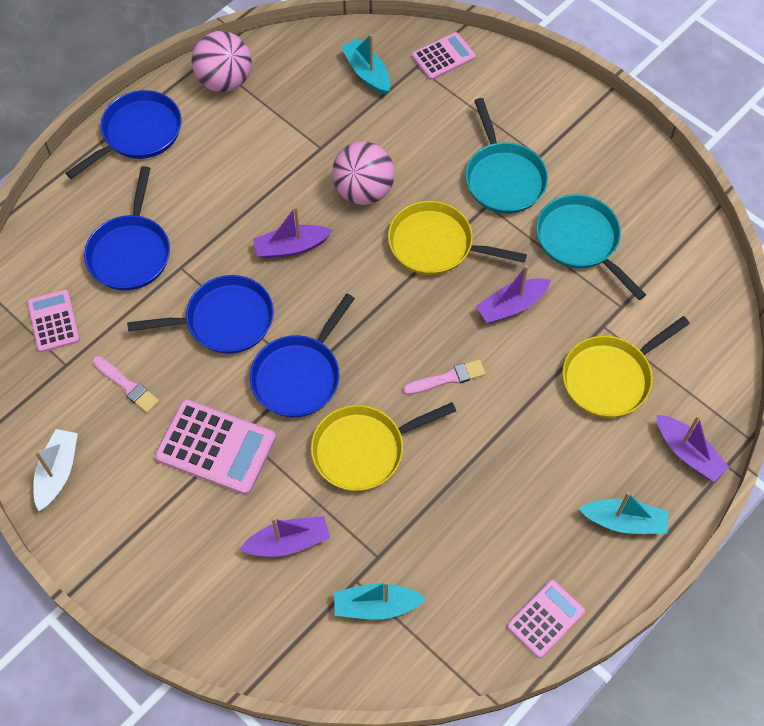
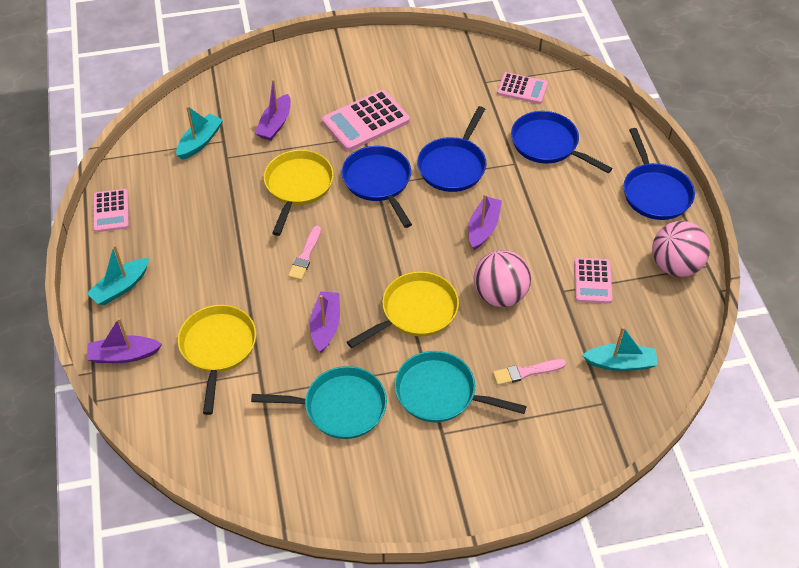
camera: 125 degrees right, 10 degrees down
(58, 472) = (413, 51): white boat -> none
(127, 386) = (445, 101): pink brush -> pink brush (526, 372)
(443, 57) = (601, 430): pink calculator -> pink calculator (592, 281)

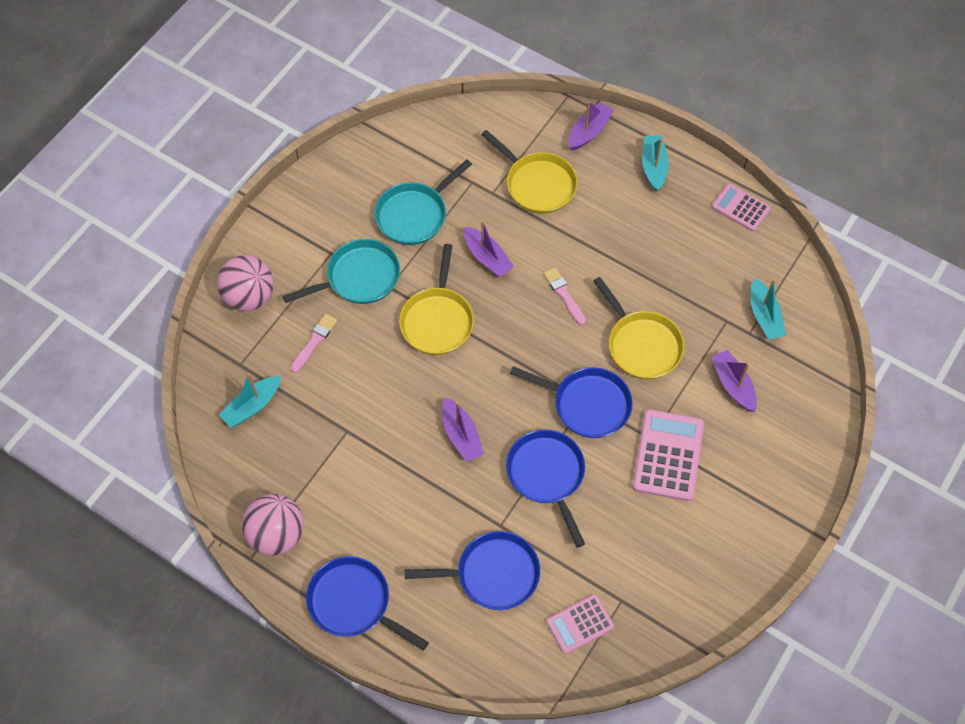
camera: 135 degrees right, 10 degrees up
(500, 295) = (390, 386): pink ball -> pink ball (249, 296)
(592, 281) = (331, 460): pink calculator -> none

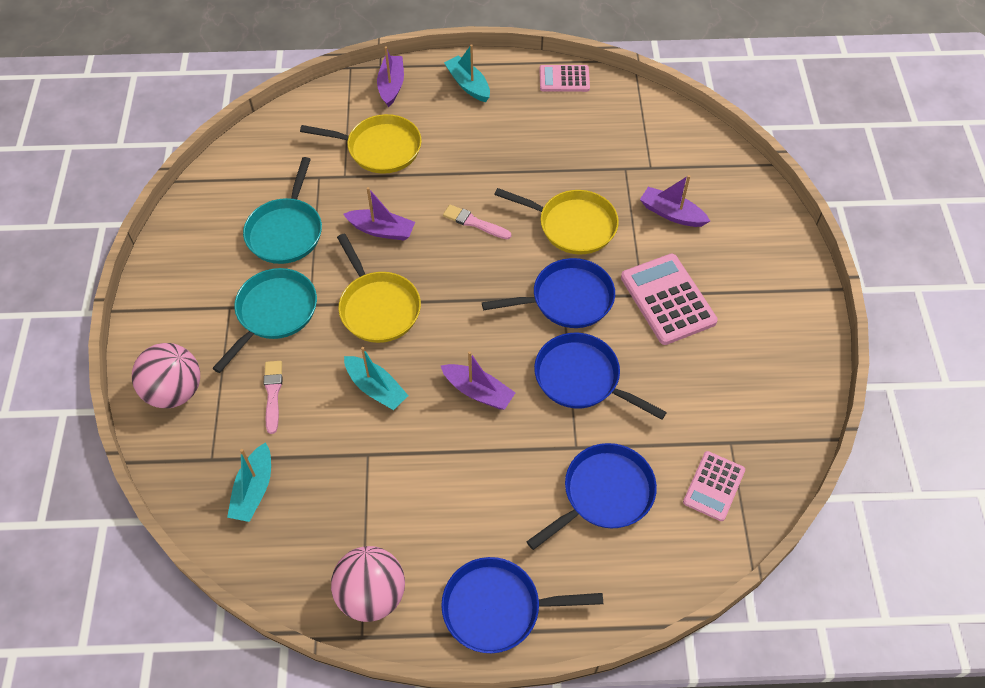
camera: 35 degrees left, 5 degrees down
(764, 316) = (651, 148): turquoise boat -> turquoise boat (376, 388)

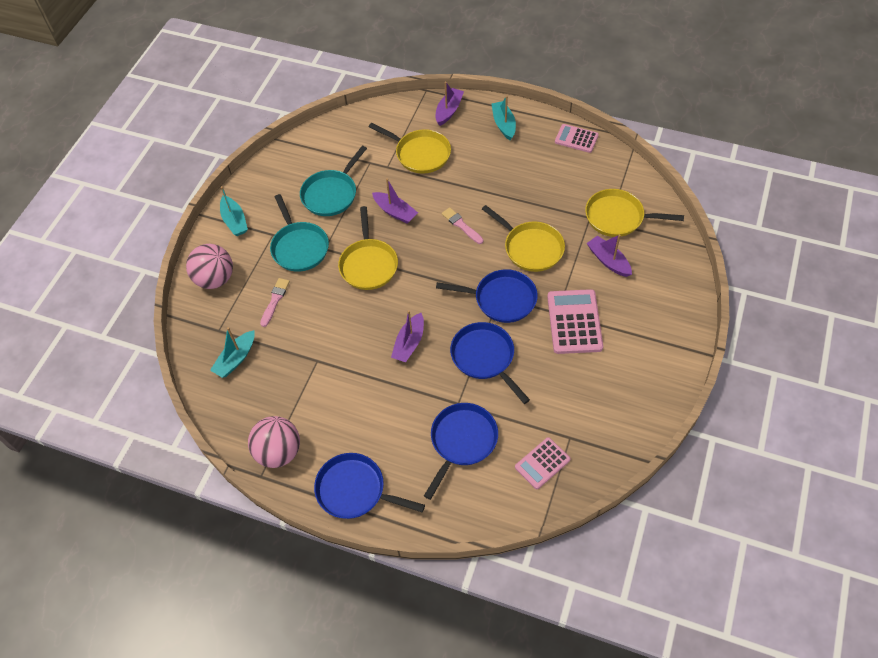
camera: 25 degrees right, 0 degrees up
(274, 313) = (299, 247): turquoise pan -> turquoise pan turned 105 degrees clockwise
(376, 388) = (342, 319): turquoise boat -> turquoise boat (235, 221)
(478, 392) = (409, 343): purple boat -> purple boat turned 60 degrees clockwise
(604, 494) = (462, 441): blue pan -> blue pan turned 45 degrees counterclockwise
(657, 159) = (618, 217): none -> yellow pan

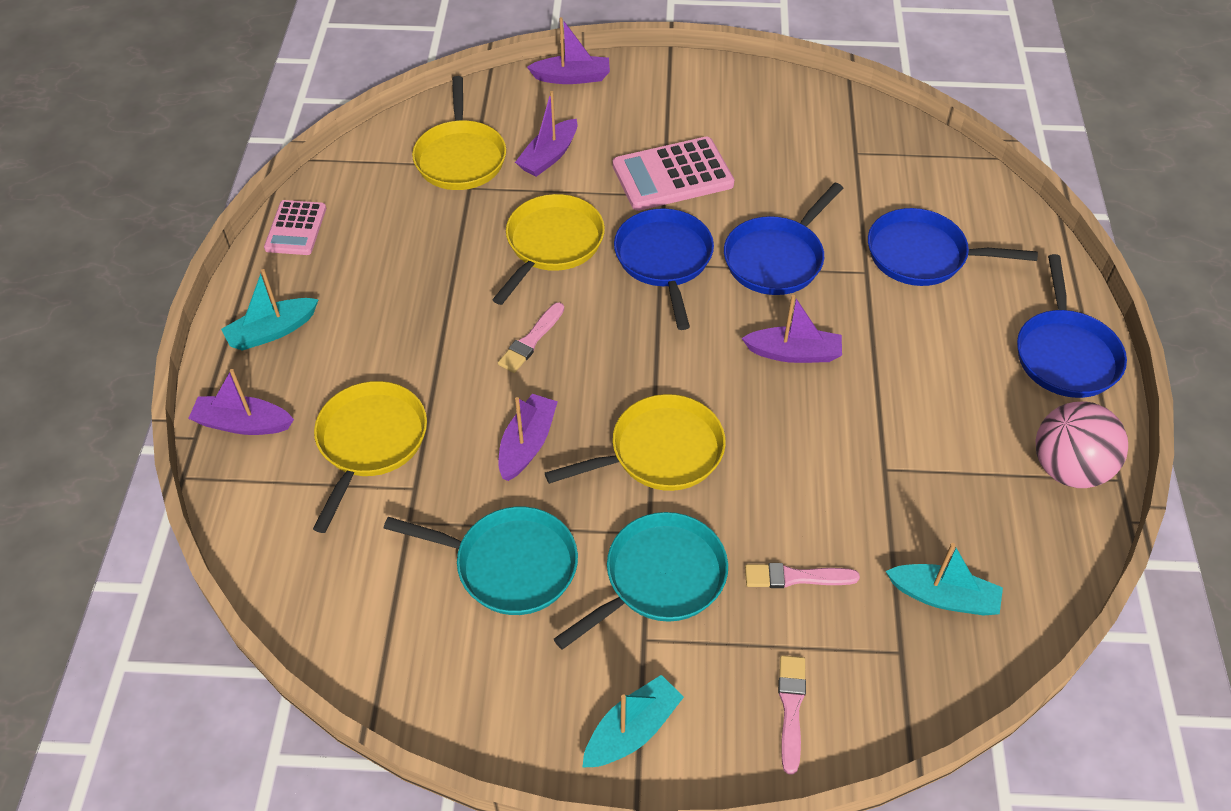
camera: 110 degrees left, 5 degrees down
(215, 279) = (791, 708): pink ball -> pink brush
(542, 463) = (907, 171): pink calculator -> none
(686, 289) = (572, 77): none -> purple boat

